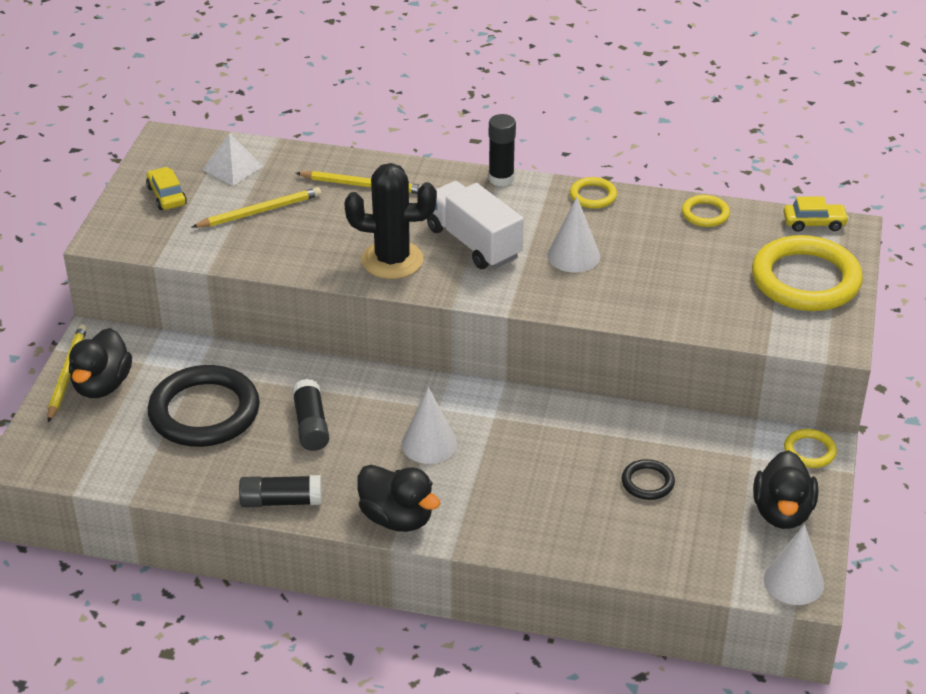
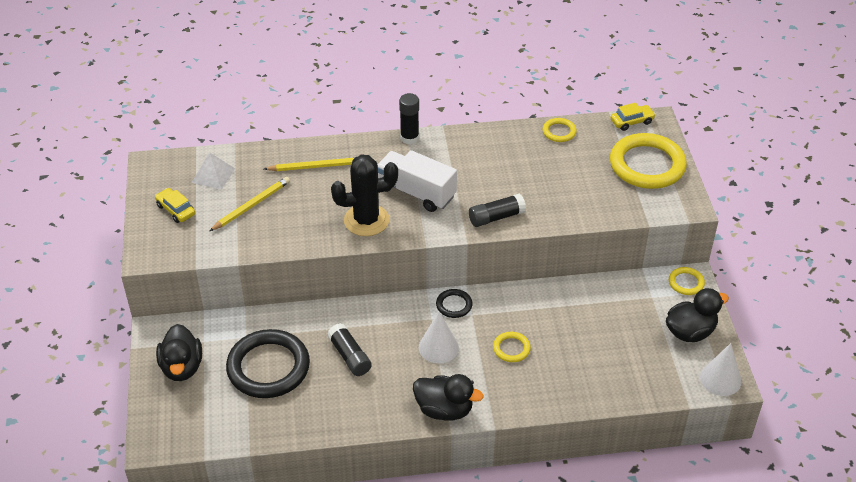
camera: 20 degrees left, 5 degrees up
(67, 374) = (151, 366): yellow pencil -> none
(281, 501) = (358, 420): black glue stick -> black glue stick (496, 217)
(573, 255) = (488, 185): white cone -> none
(593, 196) = (478, 136): yellow ring -> yellow ring (511, 348)
(647, 482) = (596, 334): black ring -> black ring (454, 305)
(782, 512) = (690, 332): black duck -> black duck turned 105 degrees counterclockwise

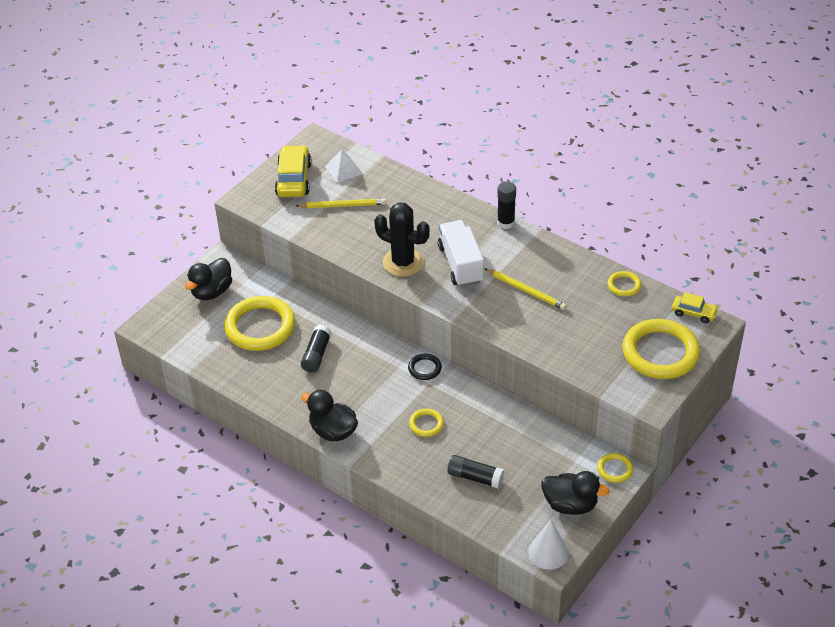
camera: 45 degrees right, 0 degrees up
(176, 210) = (293, 179): yellow car -> yellow car, size x1.74
(268, 367) = (260, 327): black ring -> yellow ring
(316, 166) = (416, 204): yellow pencil -> yellow pencil (526, 290)
(438, 347) = (379, 389): white cone -> none
(444, 410) = (333, 431): black duck -> black duck turned 150 degrees clockwise
(496, 217) = (494, 317): black glue stick -> black glue stick (475, 477)

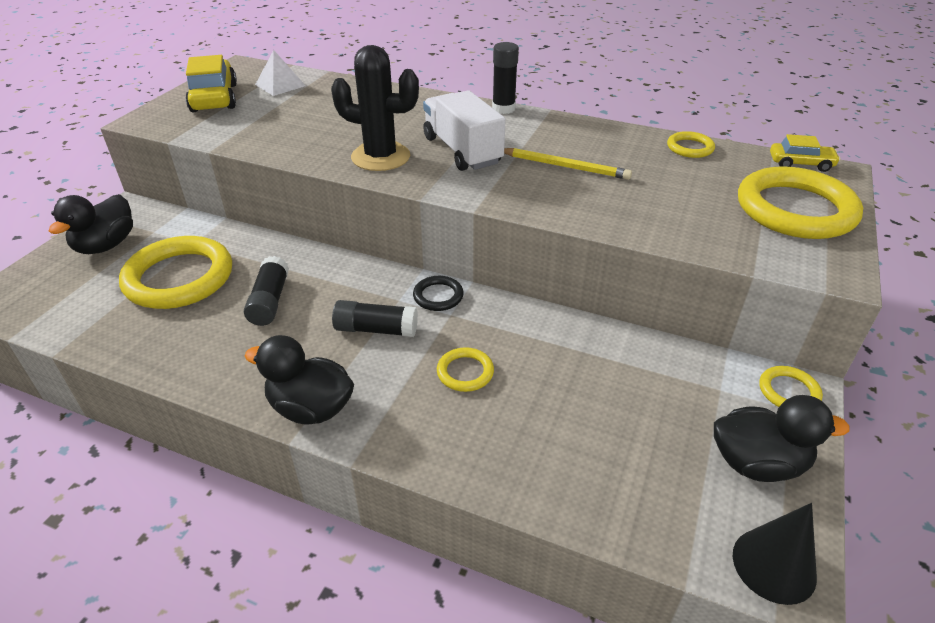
camera: 15 degrees left, 5 degrees down
(342, 205) = (284, 113): yellow pencil -> none
(475, 477) = (577, 444): black glue stick -> black glue stick (376, 329)
(548, 552) = (774, 565): white cone -> black cone

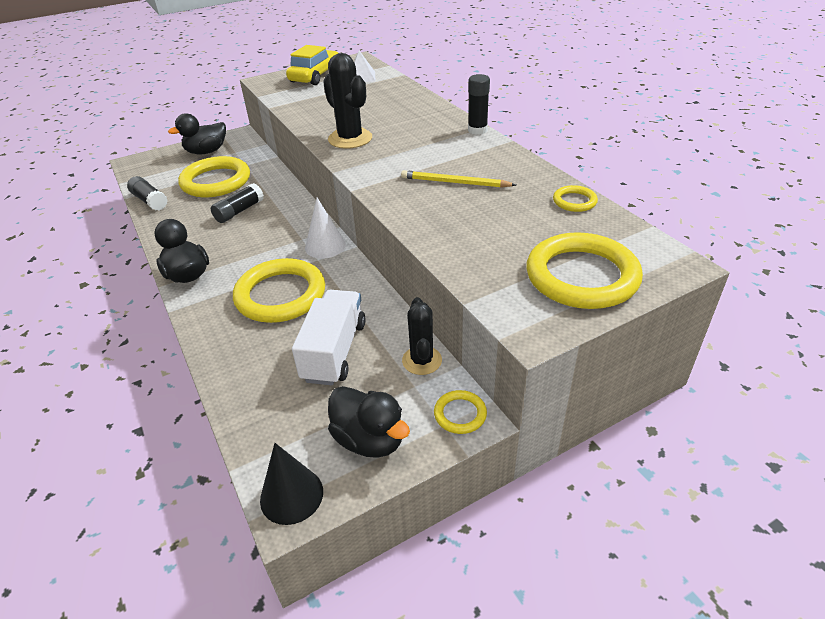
camera: 40 degrees right, 0 degrees up
(376, 329) = (268, 250): black glue stick -> black glue stick (150, 201)
(438, 296) = (325, 246): black ring -> white cone
(462, 151) = (404, 150): white truck -> white truck (334, 351)
(465, 372) = (280, 295): yellow ring -> yellow ring, size x2.18
(565, 166) = (455, 183): yellow pencil -> yellow pencil turned 135 degrees clockwise
(693, 362) = (422, 360): none -> black cactus
(800, 164) = (654, 246): yellow car -> none

